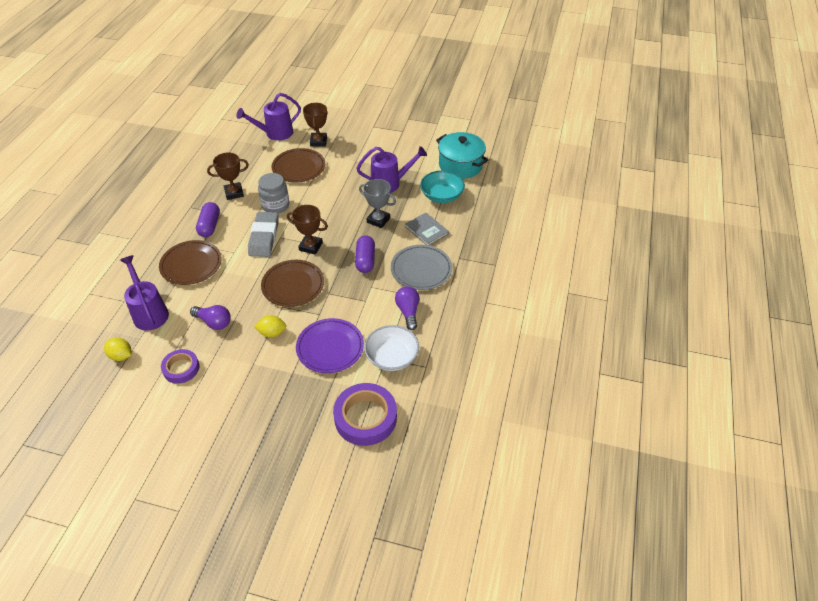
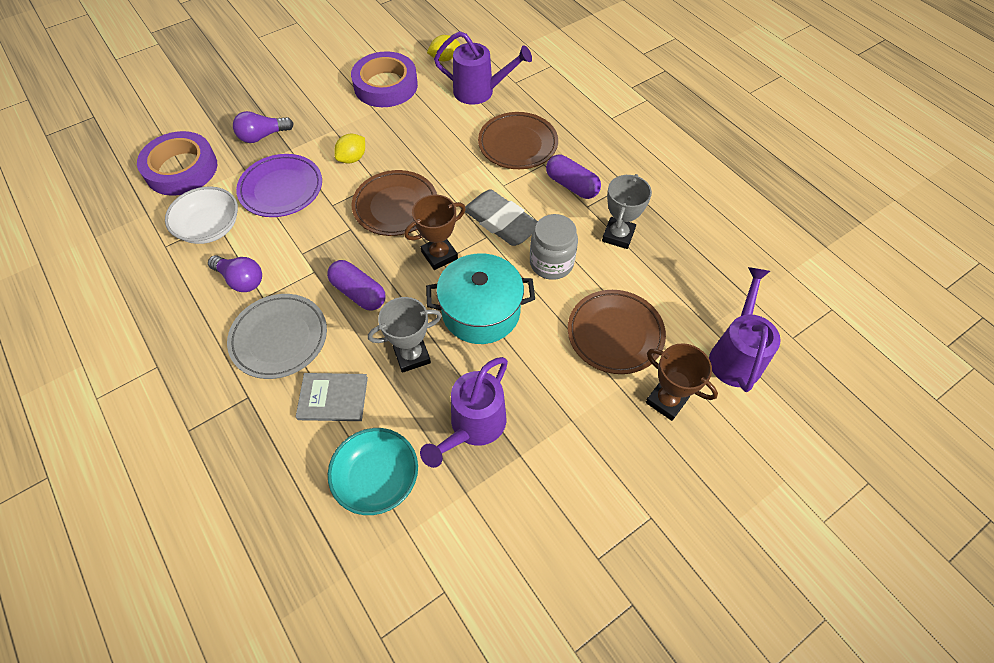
camera: 130 degrees right, 10 degrees up
(181, 368) = (385, 85): purple tape -> purple tape, size x1.66
(214, 322) = (415, 126): purple light bulb -> purple light bulb (263, 136)
(234, 193) = (618, 235): brown trophy -> grey trophy
(460, 165) = (417, 577): turquoise pot -> turquoise pot (481, 312)

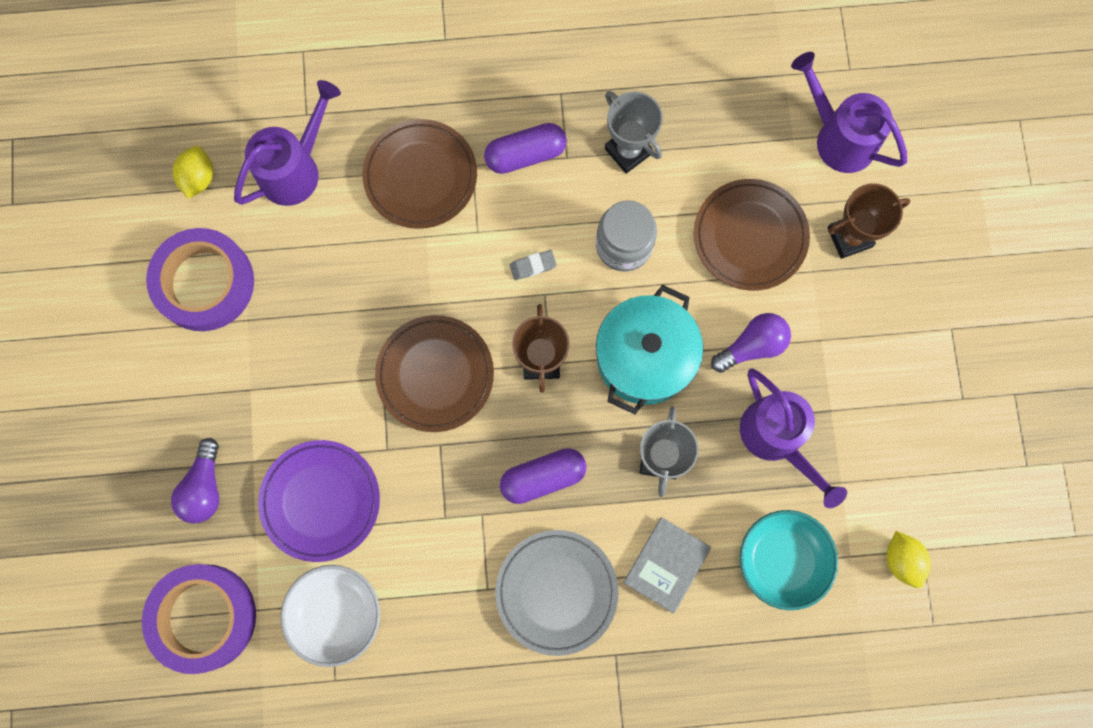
camera: 60 degrees left, 20 degrees up
(241, 280) = (445, 605): purple light bulb -> purple light bulb (752, 346)
(352, 158) = (320, 389): yellow lemon -> yellow lemon (901, 560)
(501, 222) = (533, 266): grey eraser -> grey eraser, size x0.42

